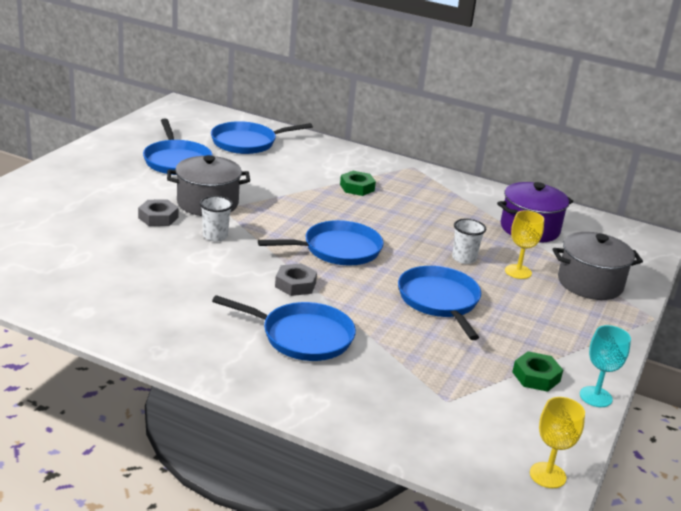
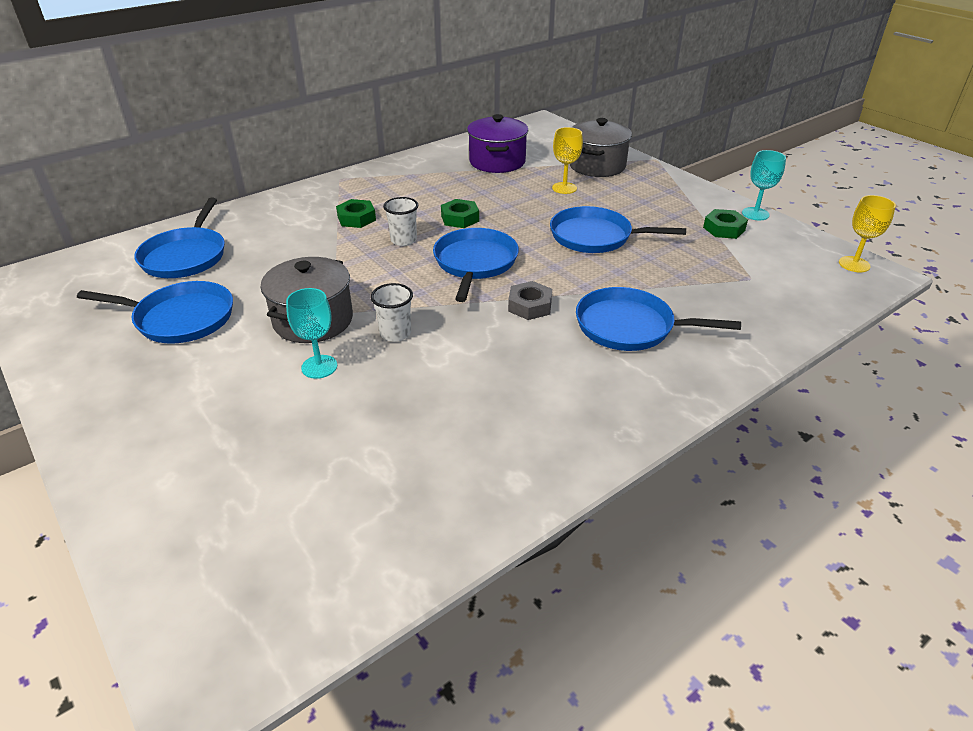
camera: 60 degrees left, 10 degrees up
(158, 217) = (319, 367): grey nut -> turquoise goblet
(303, 337) = (629, 327): blue pan -> blue pan turned 120 degrees counterclockwise
(403, 230) = (460, 218): none -> green nut
(464, 258) = (529, 204): white cup -> white cup (403, 240)

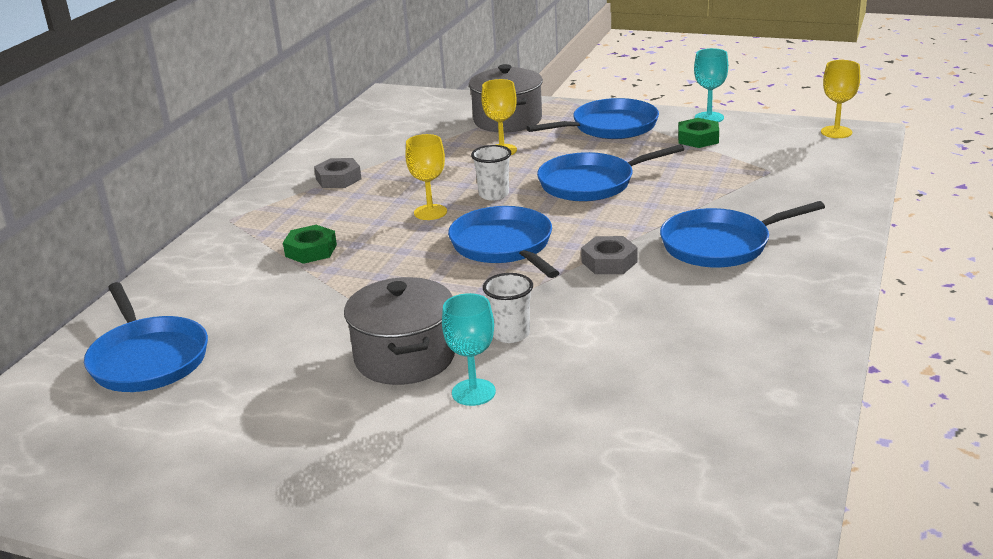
camera: 30 degrees left, 10 degrees down
(180, 318) = (241, 416): blue pan -> blue pan (610, 127)
(403, 240) = (397, 252): white cup -> white cup (493, 194)
(434, 173) = (338, 179): none -> grey nut
(460, 218) = (430, 212): green nut -> yellow goblet
(497, 162) = (395, 148): purple pot -> none

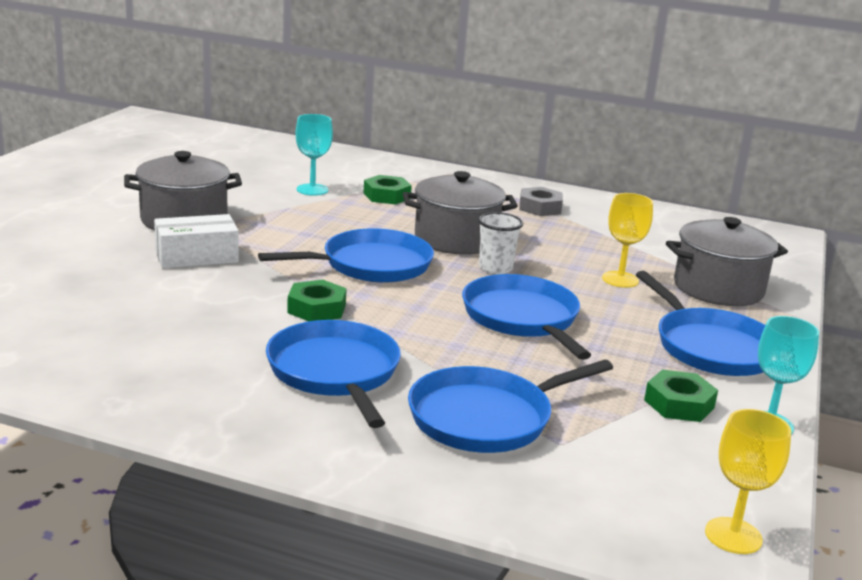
camera: 85 degrees right, 5 degrees down
(148, 359) = (234, 153): blue pan -> blue pan (486, 418)
(430, 212) = (456, 239): yellow goblet -> grey pot
(473, 392) = (114, 239): turquoise goblet -> turquoise goblet (312, 190)
(510, 334) = (196, 256): white cup -> white box
(609, 262) = (316, 308): grey nut -> green nut

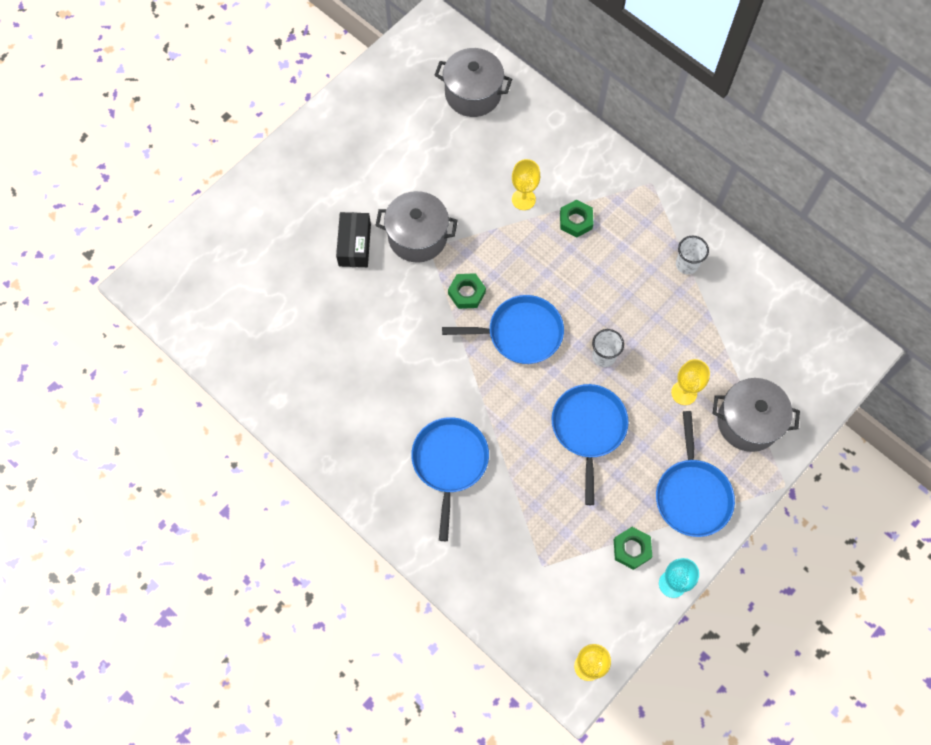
camera: 25 degrees right, 45 degrees up
(93, 232) = (354, 245): none -> black box
(196, 256) = (411, 296): white box -> none
(312, 190) = (523, 199): turquoise goblet -> yellow goblet
(316, 308) = (464, 385): green nut -> green nut (466, 293)
(456, 239) = (596, 306): grey pot -> grey pot (473, 94)
(486, 418) = (514, 531): blue pan -> none
(540, 207) = (686, 264): grey nut -> white cup

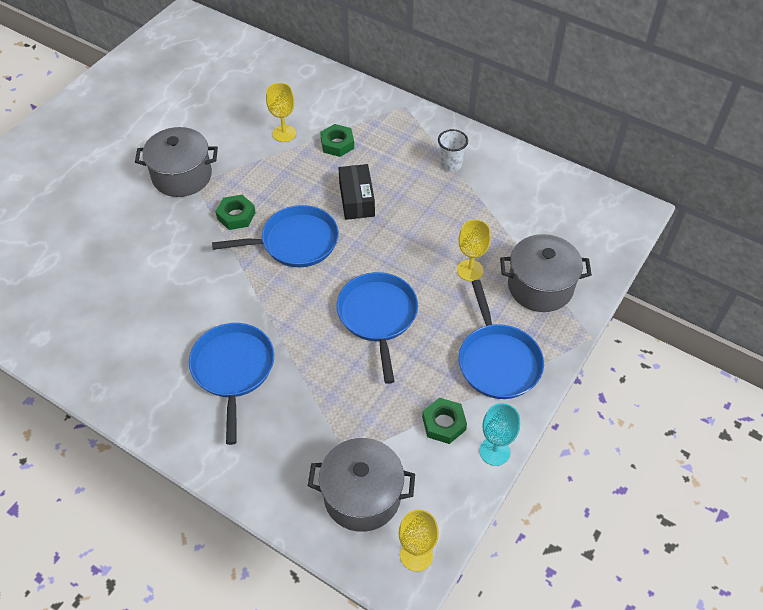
camera: 10 degrees left, 15 degrees down
(354, 245) = (118, 190): black box -> black box (356, 199)
(473, 94) = (226, 61): grey pot -> grey pot (362, 495)
(603, 356) = (383, 250): white cup -> none

